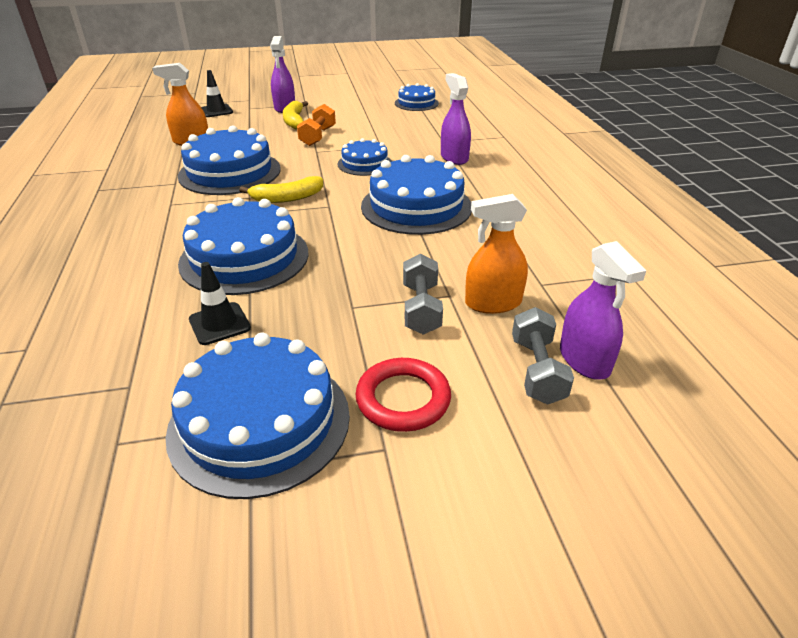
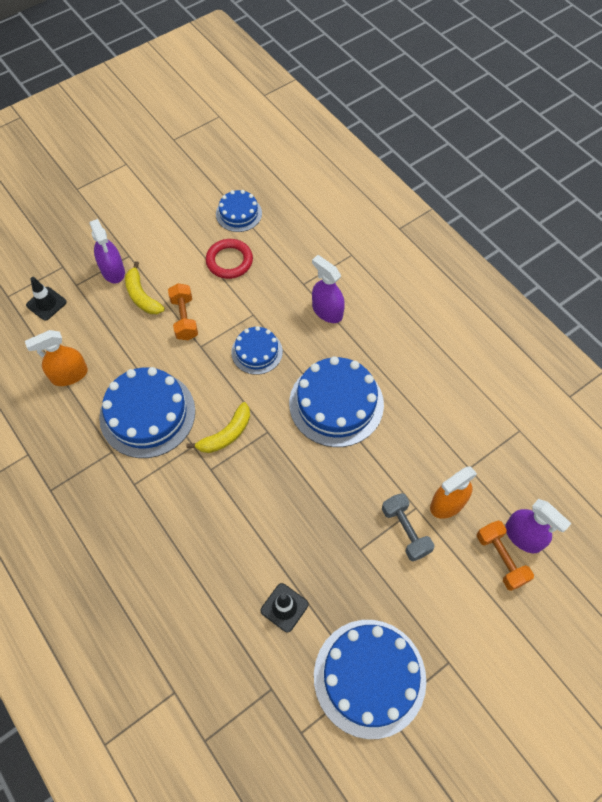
camera: 25 degrees left, 25 degrees up
(244, 257) = (248, 528): blue cake -> none
(403, 399) = (438, 620): red ring -> red ring (229, 261)
(537, 370) = (500, 559): grey dumbbell -> orange dumbbell

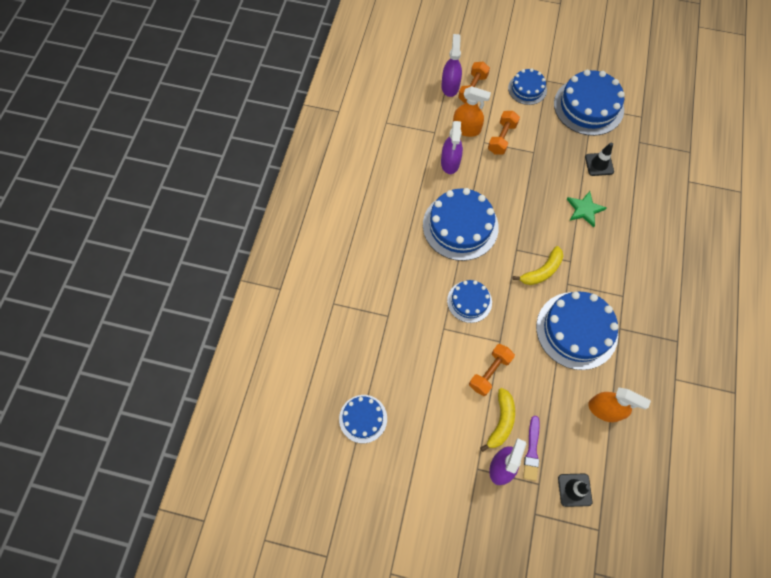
camera: 130 degrees left, 5 degrees up
(101, 299) = (532, 450): none -> purple brush
(226, 434) = (541, 271): yellow banana -> yellow banana turned 135 degrees clockwise
(229, 261) = (414, 385): red ring -> none
(248, 536) = (584, 209): none -> green star
(327, 311) = (397, 282): purple spray bottle -> purple spray bottle (450, 162)
(405, 531) = (502, 138): grey dumbbell -> orange dumbbell
(453, 625) = (527, 89): none -> blue cake

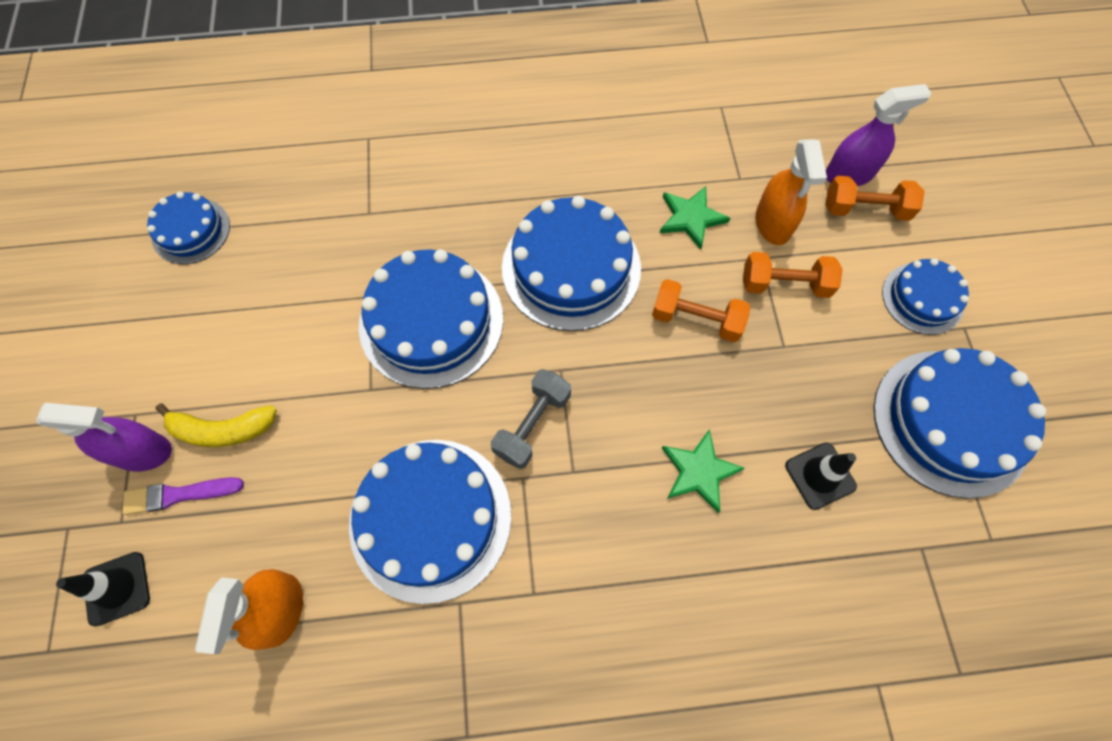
camera: 70 degrees right, 0 degrees up
(450, 162) = (691, 218): purple spray bottle -> green star
(469, 301) = (431, 321): blue cake -> blue cake, size x1.78
(489, 372) = (308, 388): orange dumbbell -> orange dumbbell (696, 319)
(541, 271) = (532, 424): yellow banana -> grey dumbbell

